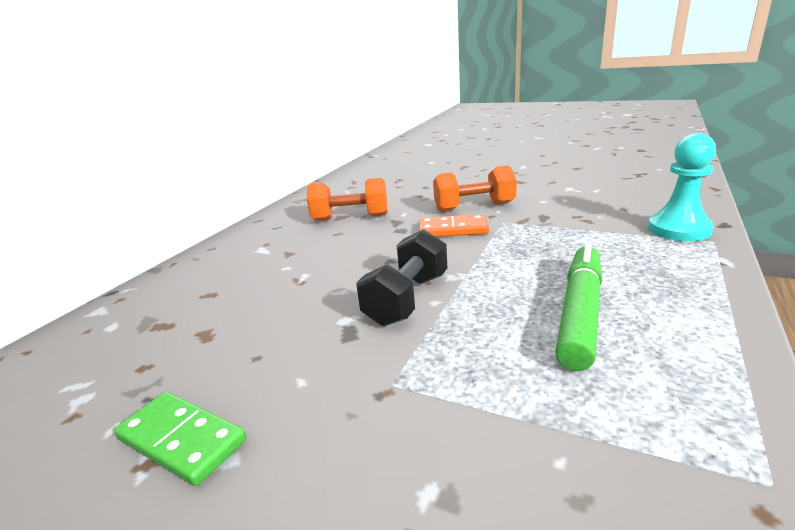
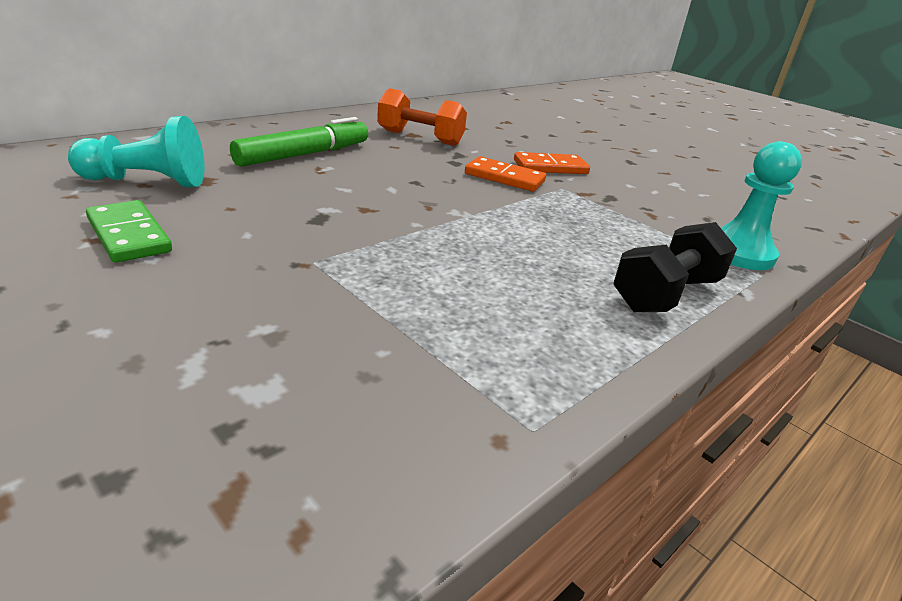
camera: 15 degrees right, 5 degrees up
(145, 362) = (147, 182): none -> turquoise pawn
(407, 299) = (394, 213): black dumbbell -> black dumbbell (666, 294)
(474, 207) = (550, 167): orange dumbbell -> orange domino
(580, 313) = (535, 276): green marker -> green marker (304, 155)

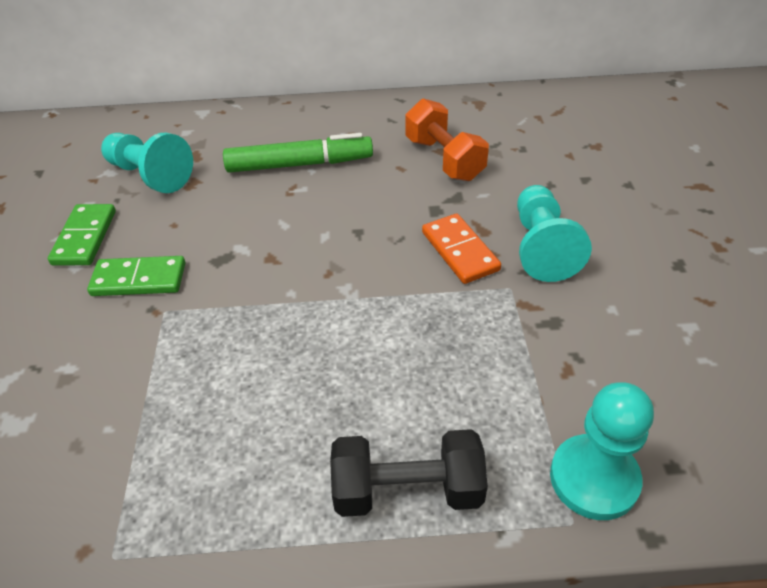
camera: 45 degrees right, 15 degrees up
(250, 248) = (139, 279): none -> green domino
(550, 167) = (541, 247): orange domino -> turquoise pawn

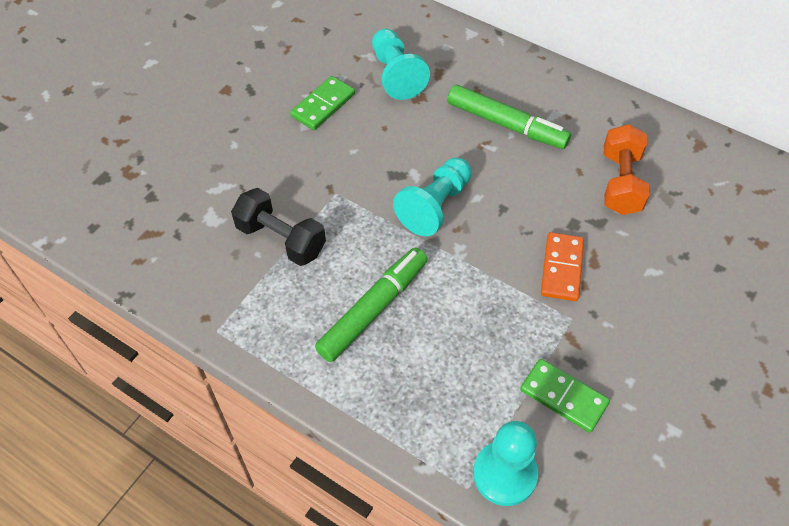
camera: 35 degrees right, 10 degrees up
(139, 279) = (336, 159): green domino -> green domino (563, 396)
(303, 401) = (373, 309): none -> green marker
(407, 490) = (390, 403): black dumbbell -> black dumbbell (281, 239)
(541, 247) = (625, 303): turquoise pawn -> turquoise pawn (435, 206)

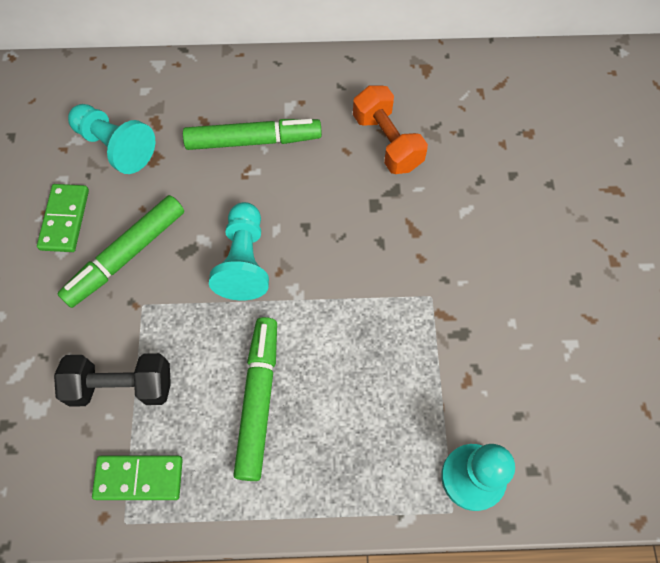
camera: 35 degrees left, 10 degrees up
(349, 153) = (126, 255): none -> green marker
(562, 268) = (392, 254): orange domino -> none
(563, 396) = (472, 373): green domino -> green domino (139, 478)

